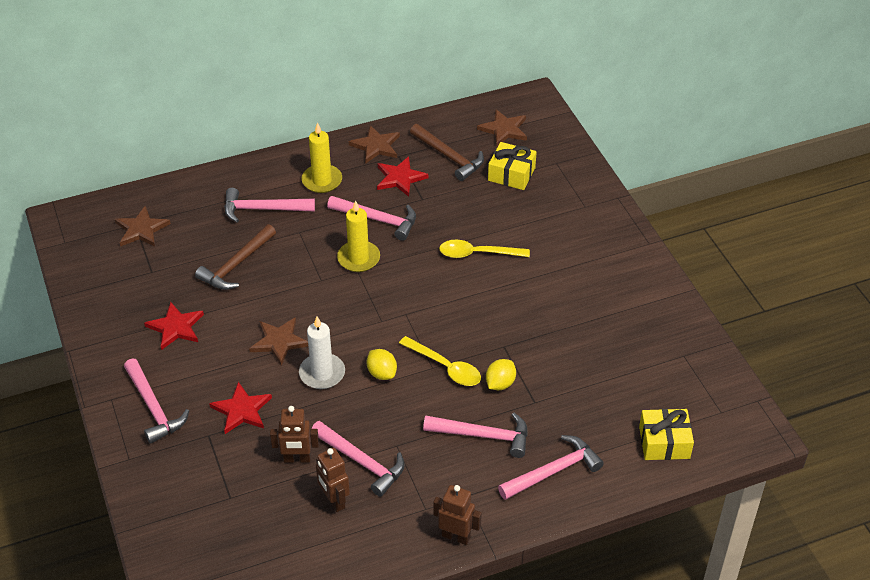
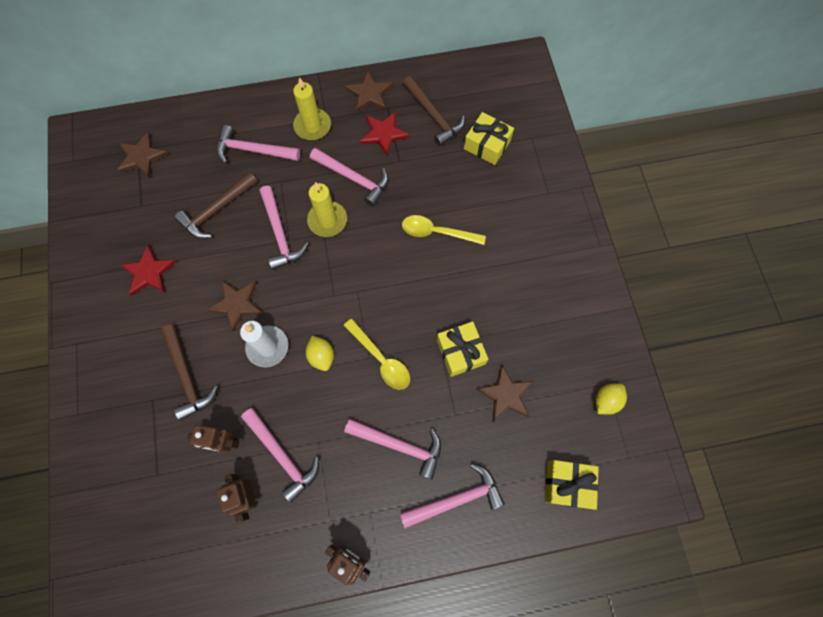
camera: 10 degrees right, 25 degrees up
(153, 408) = (110, 360): pink hammer -> pink hammer (280, 234)
(241, 410) = (187, 376): red star -> brown hammer
(500, 383) = (427, 387): yellow lemon -> yellow lemon (606, 400)
(504, 129) = (490, 92): brown star -> brown star (506, 394)
(527, 350) = (460, 352): none -> yellow gift

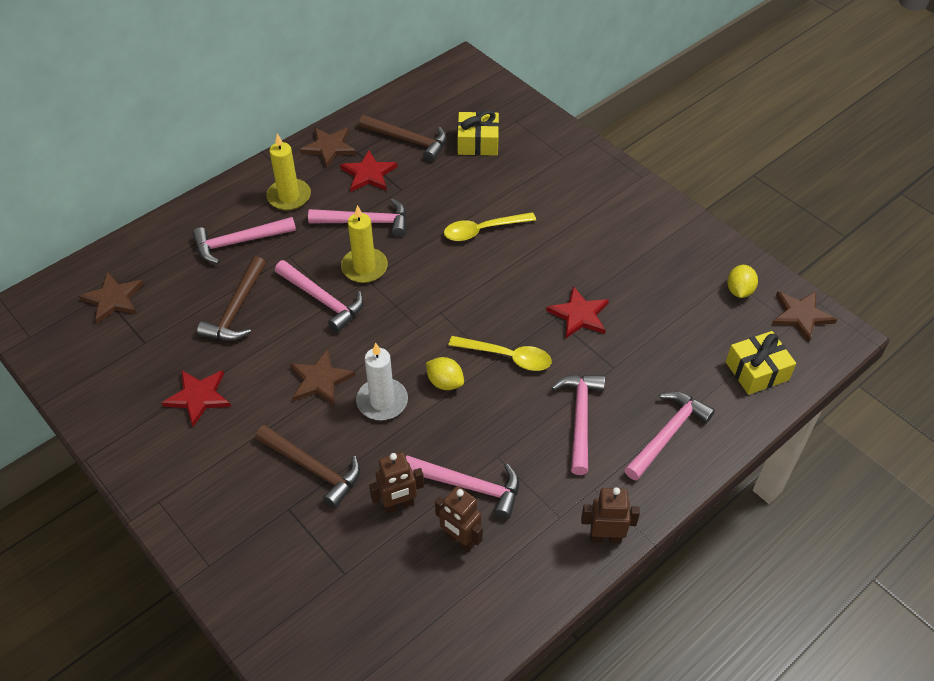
camera: 30 degrees left, 20 degrees down
(399, 445) = (580, 418): pink hammer -> pink hammer turned 75 degrees counterclockwise
(460, 352) = (579, 315): yellow gift -> red star
(506, 394) = (647, 328): brown star -> brown star (801, 315)

